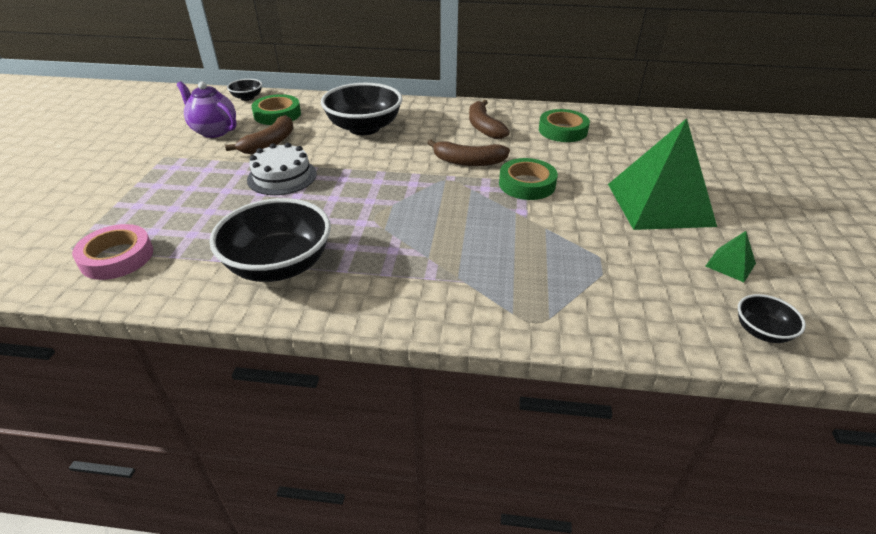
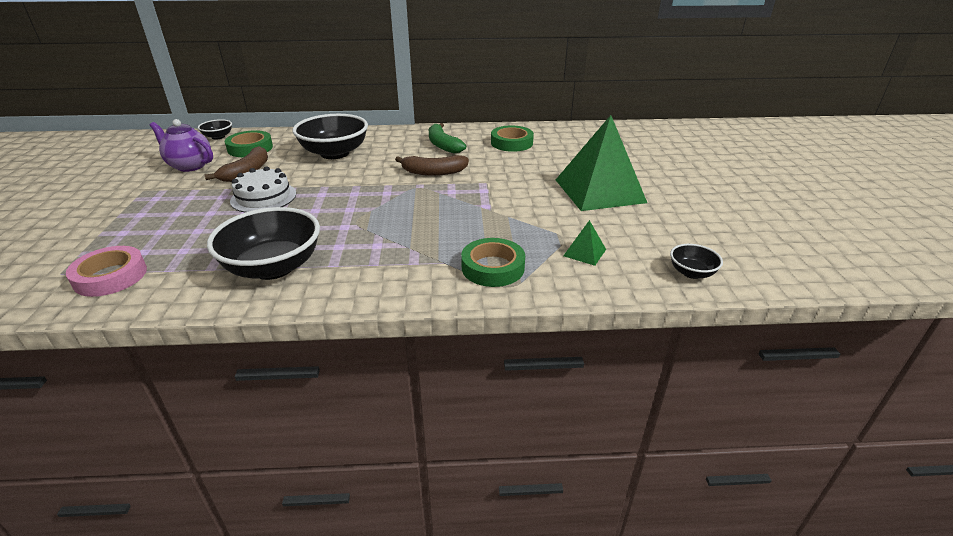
camera: 10 degrees left, 5 degrees down
(484, 127) = (443, 145): brown banana -> green banana
(527, 184) = (487, 185): green tape -> green tape (493, 267)
(730, 264) = (661, 228): green pyramid -> green pyramid (584, 252)

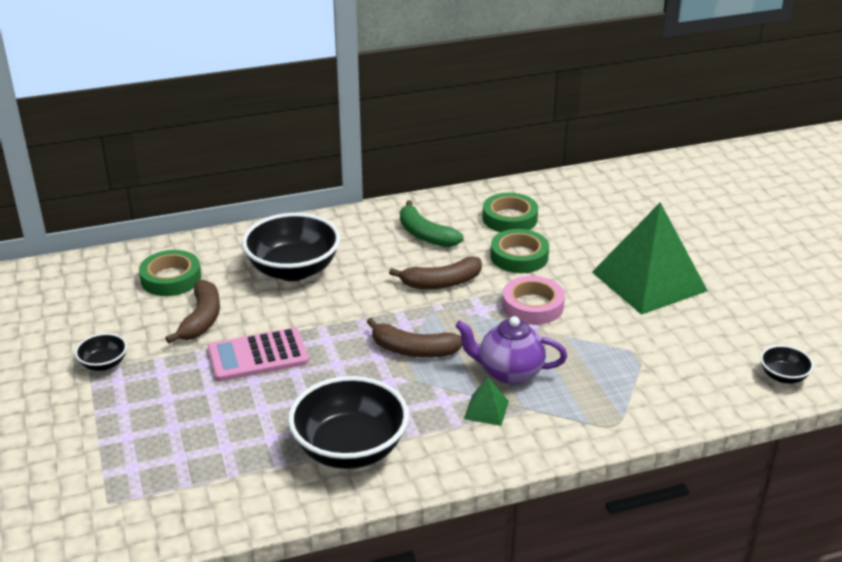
camera: 15 degrees left, 0 degrees up
(110, 276) = (173, 495): pink tape -> pink tape (532, 306)
(190, 166) = (114, 321): purple teapot -> purple teapot (509, 372)
(218, 137) = (106, 264): black bowl -> black bowl (104, 364)
(263, 197) = (258, 356): white cake -> pink calculator
(379, 209) = (413, 350): none -> brown banana
(493, 267) = (585, 406): green tape -> green tape (519, 256)
(584, 252) = (669, 370): green pyramid -> green pyramid (486, 409)

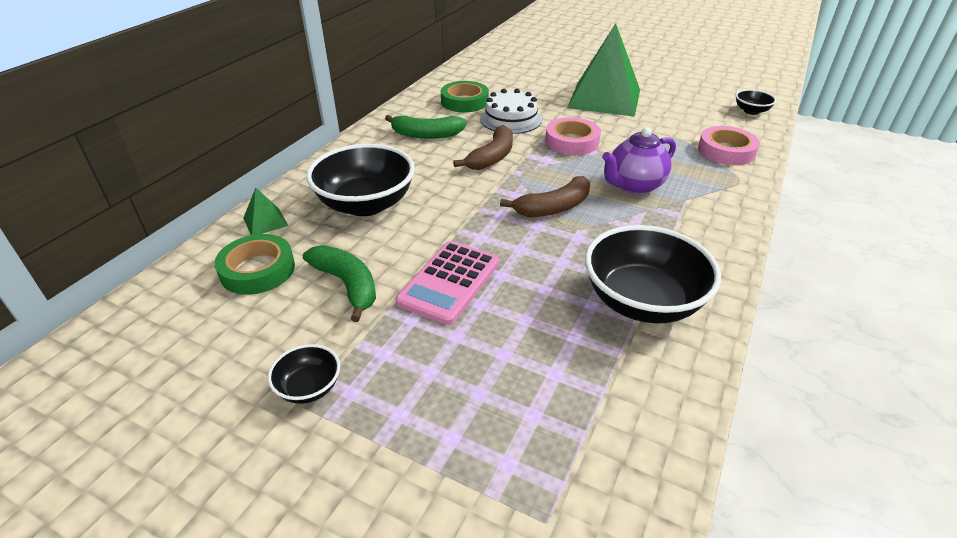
camera: 45 degrees left, 5 degrees up
(201, 319) = (347, 285): brown banana -> green banana
(486, 409) = (666, 216): green pyramid -> green pyramid (265, 222)
(519, 256) = (511, 119): green tape -> white cake
(661, 395) = (726, 151): none -> pink tape

